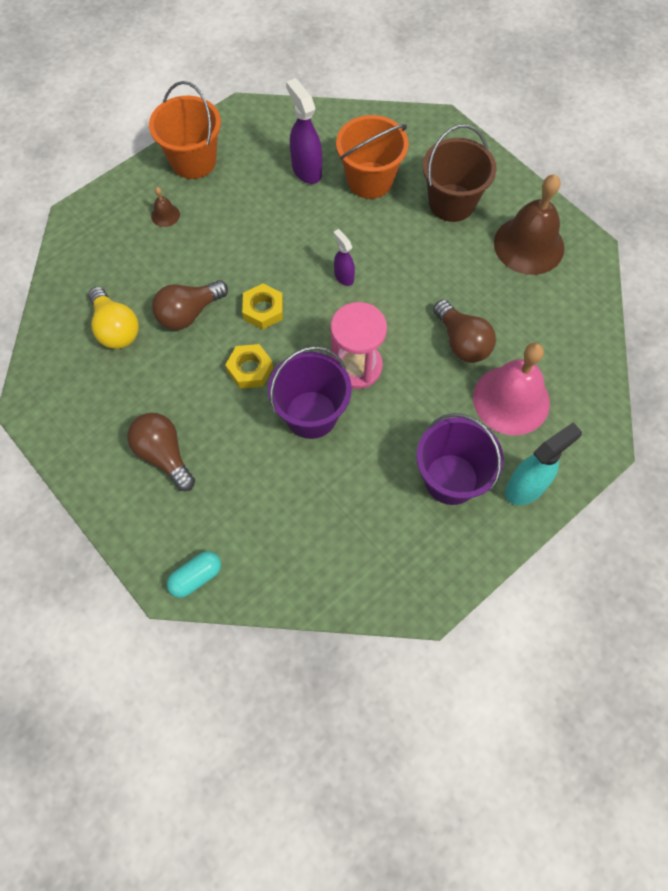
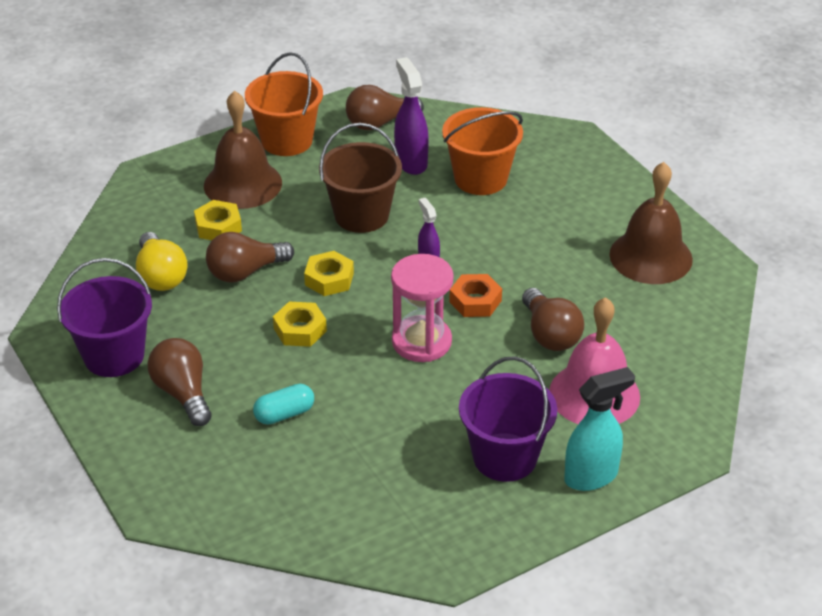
camera: 10 degrees right, 25 degrees down
(154, 266) = (218, 226): none -> yellow nut
(165, 215) = (243, 184): brown bell -> brown bell, size x2.41
(196, 577) = (189, 507): turquoise capsule -> turquoise capsule (284, 414)
(270, 130) = (379, 123): none -> brown light bulb
(311, 414) = (358, 378): purple bucket -> purple bucket (114, 356)
(392, 315) = (475, 301): none -> orange nut
(451, 203) = (570, 209): brown bucket -> brown bucket (361, 215)

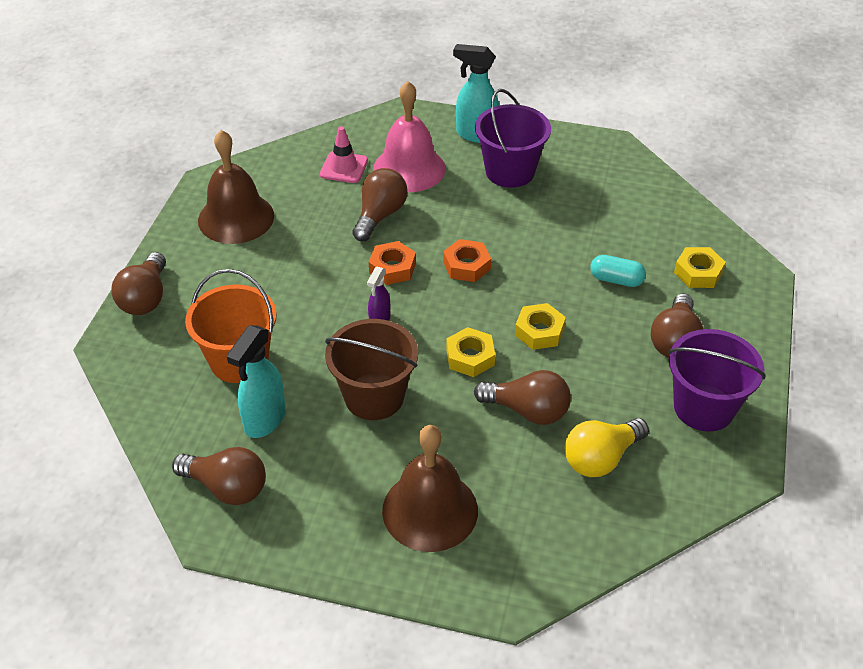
camera: 135 degrees left, 5 degrees up
(161, 276) = (601, 458): yellow light bulb -> yellow light bulb turned 150 degrees counterclockwise
(218, 226) = (502, 475): yellow nut -> yellow nut (698, 272)
(286, 140) = (331, 535): orange bucket -> none
(411, 162) = (264, 420): purple spray bottle -> turquoise spray bottle
(421, 342) = (466, 266): pink hourglass -> orange nut
(606, 170) = (145, 298): none -> brown light bulb
(647, 354) = (344, 167): none -> pink traffic cone

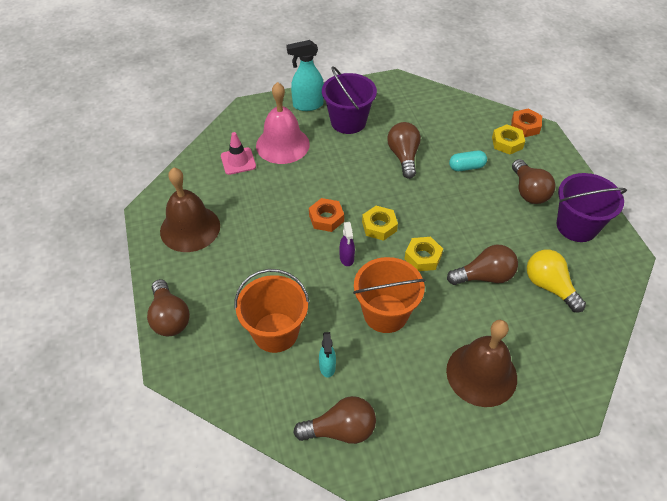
camera: 30 degrees left, 5 degrees up
(264, 420) = (327, 367): turquoise spray bottle -> turquoise spray bottle, size x0.59
(374, 396) = (385, 313): brown bucket -> orange bucket
(380, 215) = (289, 185): brown light bulb -> brown light bulb (403, 157)
(466, 266) = (372, 196): orange nut -> orange nut (525, 126)
(539, 331) = (449, 220): yellow nut -> yellow nut (379, 226)
(601, 458) = (549, 286): yellow light bulb -> yellow light bulb turned 120 degrees clockwise

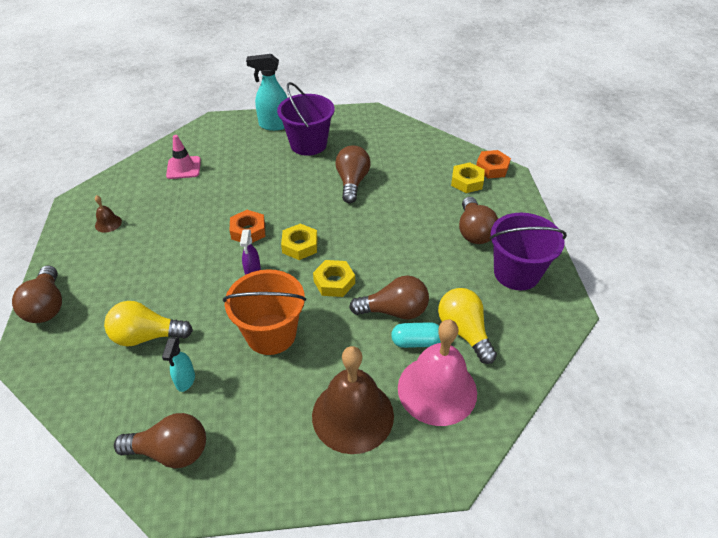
camera: 10 degrees right, 5 degrees down
(190, 228) = (108, 223): brown bell -> brown bell, size x0.42
(275, 332) = (147, 336): orange bucket -> yellow light bulb
(282, 144) = (234, 158): pink bell -> pink bell (437, 389)
(466, 167) = (414, 200): turquoise capsule -> turquoise capsule (416, 342)

